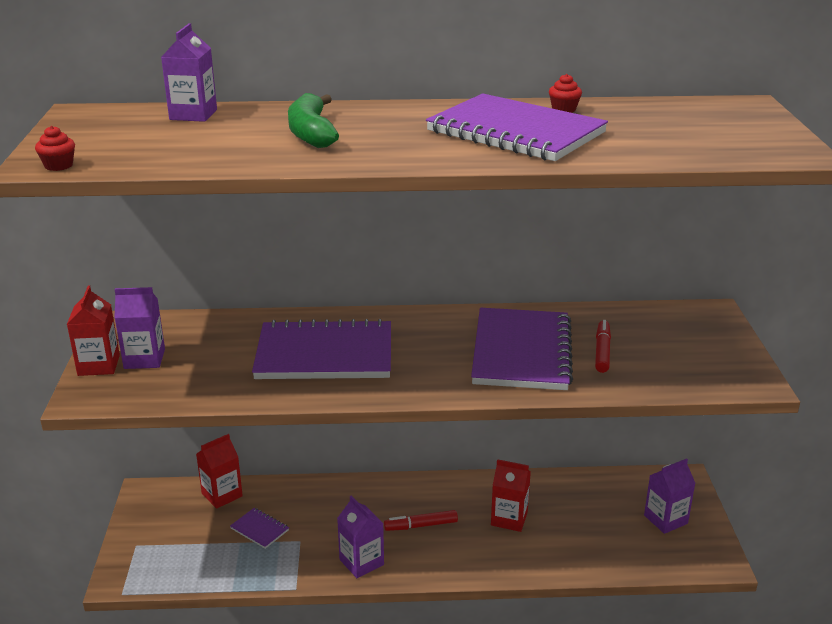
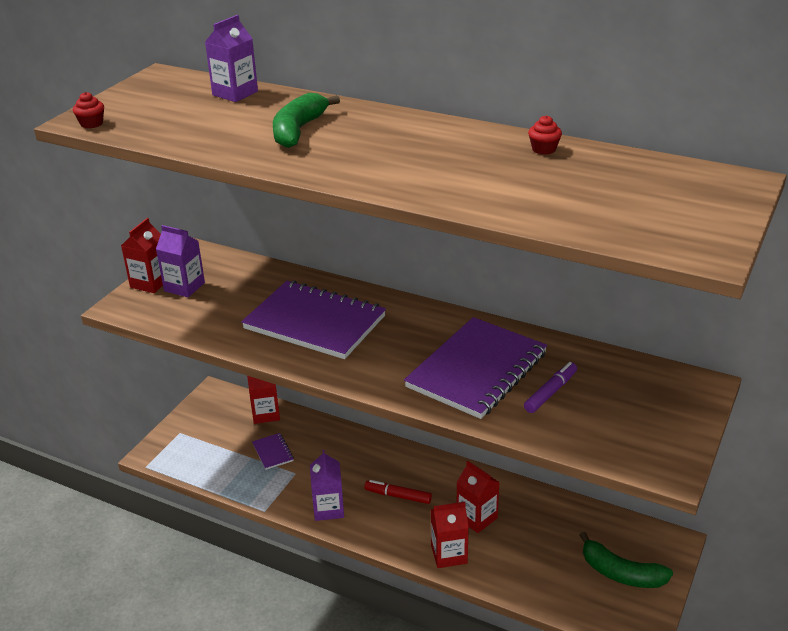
camera: 30 degrees right, 5 degrees up
(510, 560) = (449, 554): none -> red carton
(515, 132) = (465, 166): purple notebook -> none
(602, 352) = (550, 392): red marker -> purple marker
(665, 519) = (621, 573): purple carton -> green banana

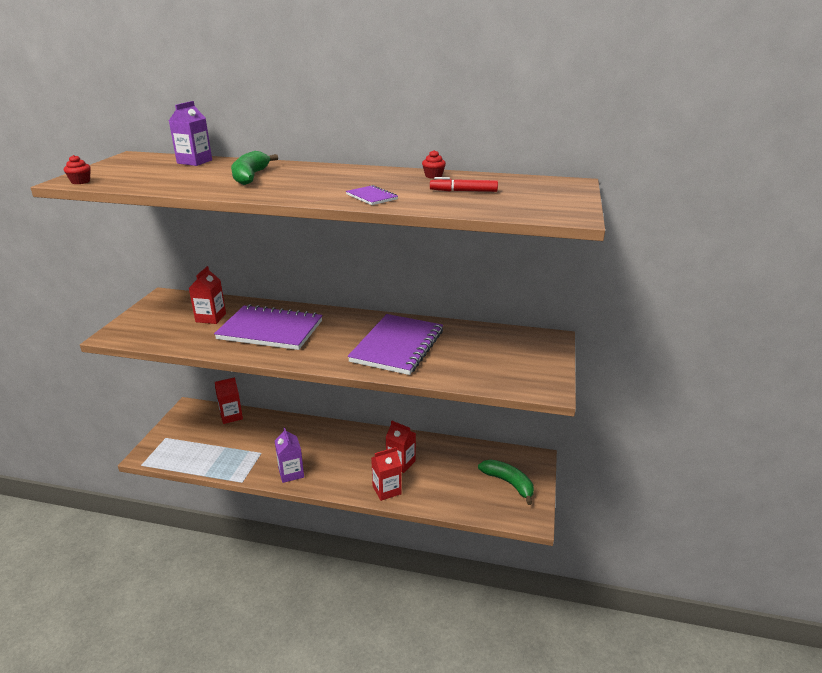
camera: 15 degrees left, 5 degrees down
(150, 283) = (135, 318): red carton -> red carton (211, 318)
(184, 287) = (163, 318): purple carton -> none
(273, 452) = (241, 441): purple notebook -> purple notebook (371, 197)
(398, 496) = (341, 457): red marker -> red marker (463, 191)
(550, 392) = (453, 353): purple marker -> none
(621, 573) = (508, 483): green banana -> green banana turned 150 degrees counterclockwise

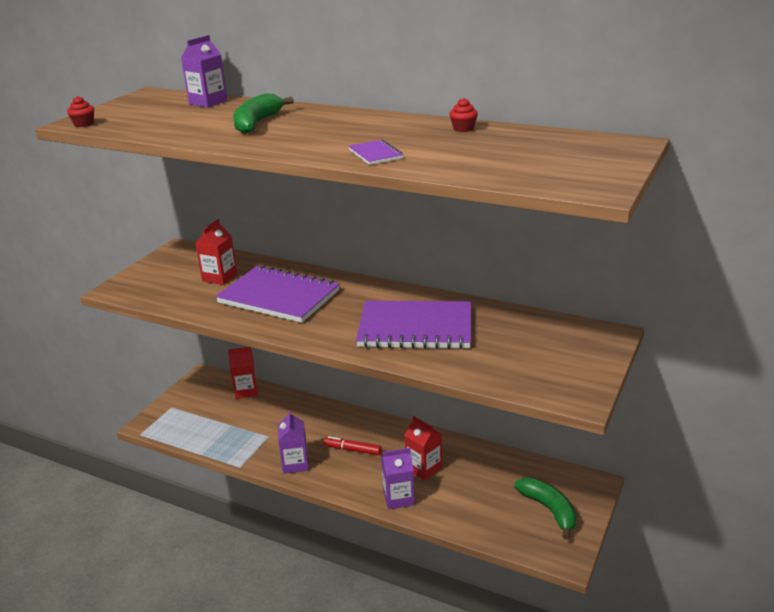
camera: 15 degrees right, 0 degrees up
(386, 490) = (398, 498): red carton -> purple carton
(397, 346) = (415, 328): purple notebook -> purple notebook turned 60 degrees clockwise
(463, 191) = (487, 150): red marker -> red marker (353, 450)

